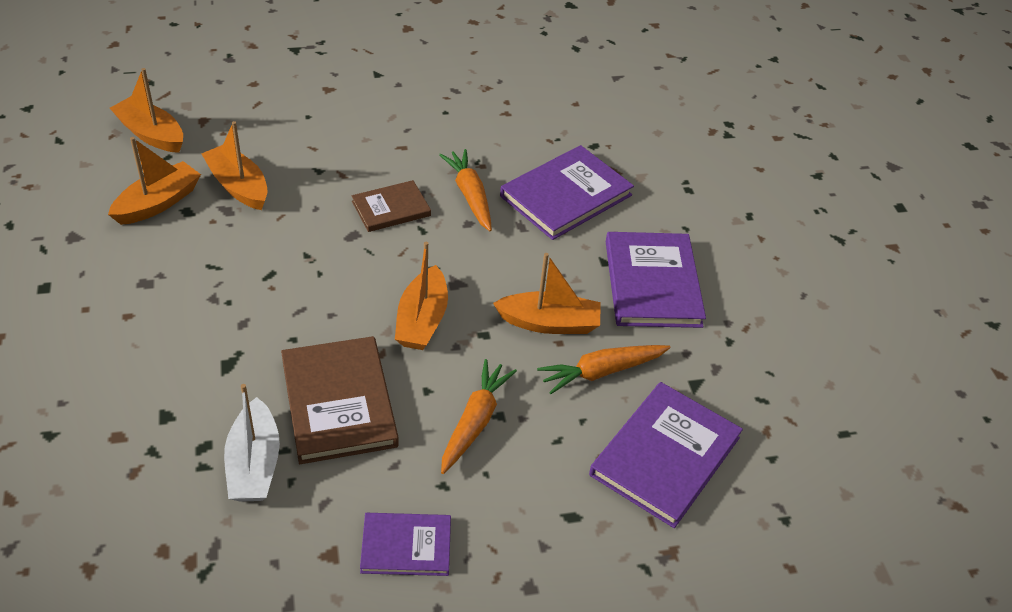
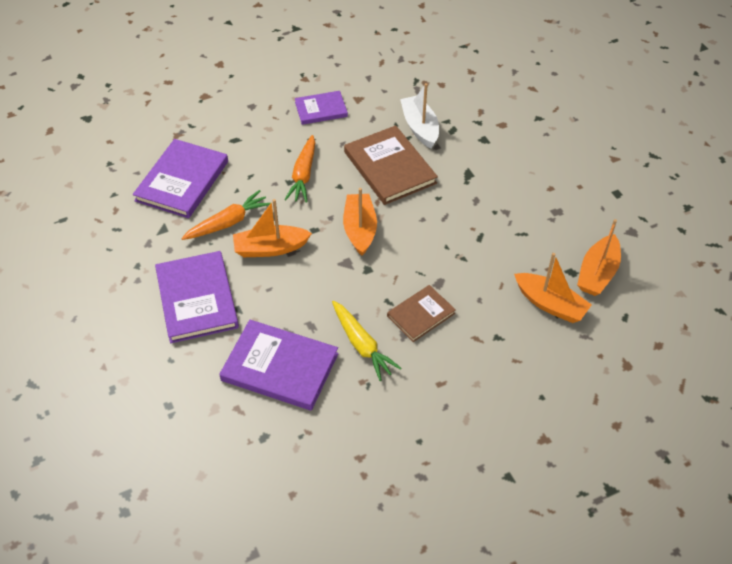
camera: 170 degrees right, 5 degrees up
(151, 134) = (656, 337): orange boat -> none
(470, 196) = (362, 345): orange carrot -> yellow carrot
(566, 195) = (280, 367): purple book -> purple book turned 75 degrees clockwise

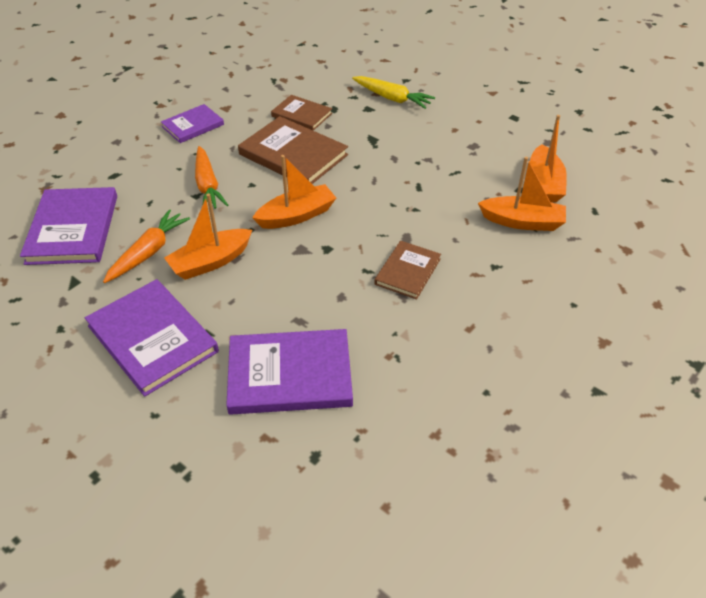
camera: 25 degrees left, 5 degrees down
(360, 229) = (296, 216): orange boat -> orange boat turned 90 degrees clockwise
(362, 345) = (365, 320): yellow carrot -> yellow carrot (392, 98)
(420, 127) = (301, 115): white boat -> brown book

